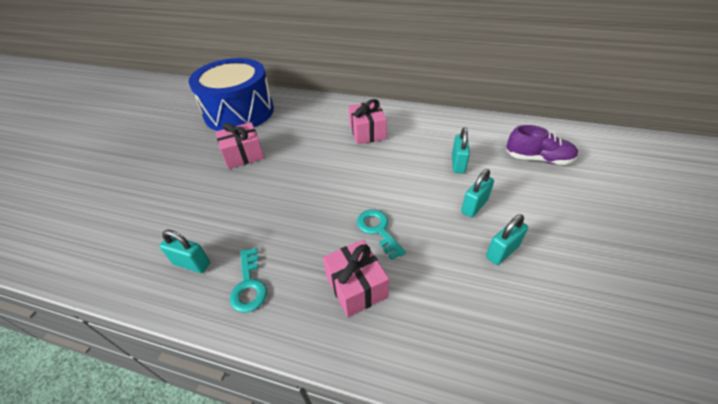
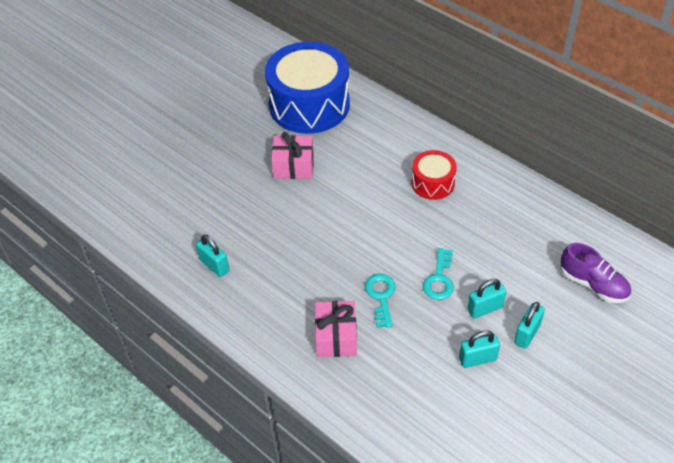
camera: 25 degrees right, 5 degrees up
(249, 285) = (253, 302): turquoise key -> turquoise key (439, 279)
(367, 132) = (433, 183): pink gift -> red drum
(458, 164) = (503, 258): turquoise padlock -> turquoise padlock (527, 334)

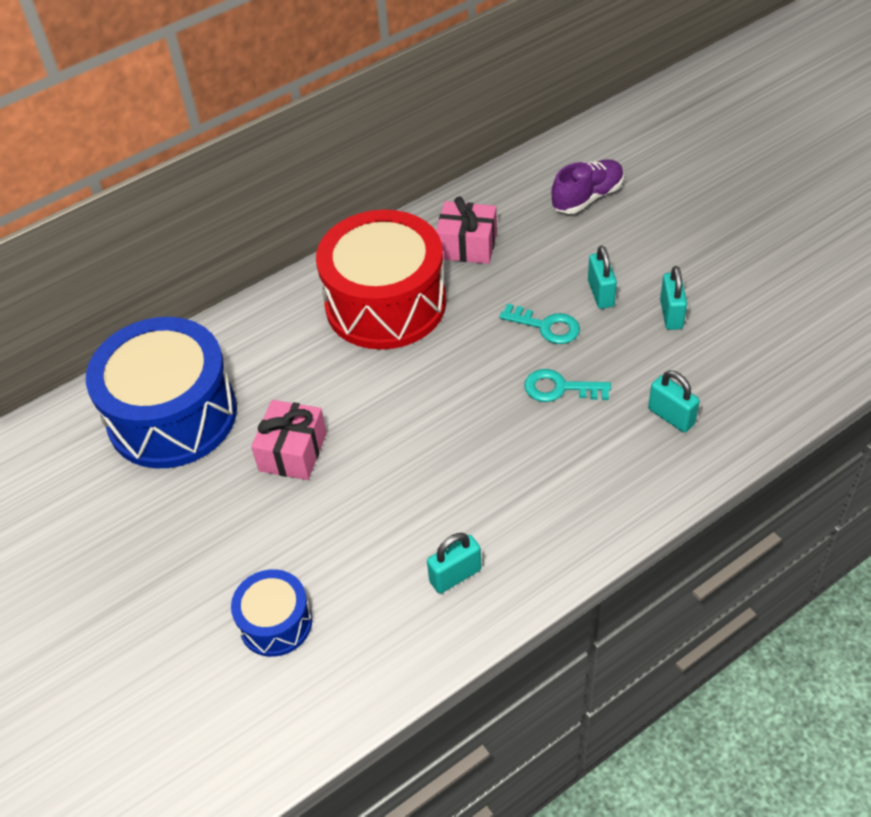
camera: 75 degrees left, 0 degrees up
(172, 189) = (275, 623): none -> blue drum
(336, 337) = (614, 445): pink gift -> pink gift (467, 245)
(433, 183) = (385, 304): red drum -> red drum, size x2.03
(527, 334) = (644, 265): turquoise padlock -> turquoise padlock (671, 416)

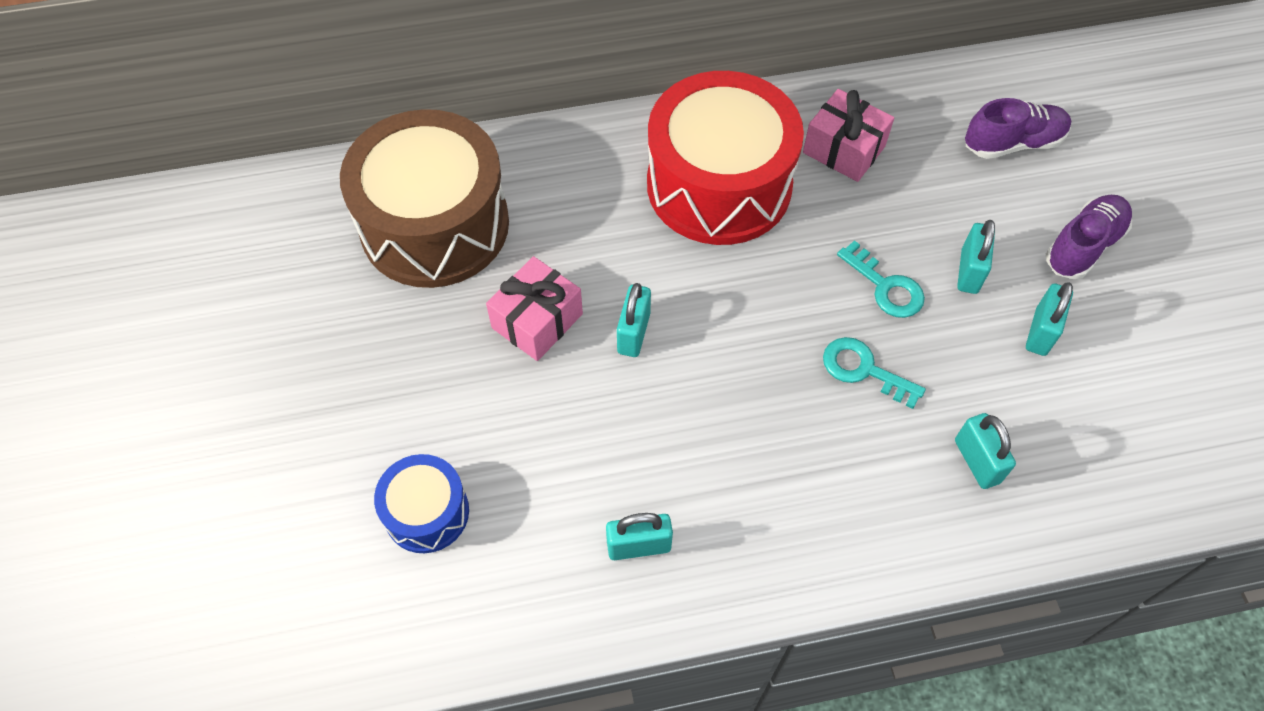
camera: 20 degrees right, 10 degrees up
(172, 415) = (435, 225): blue drum -> brown drum
(373, 431) = (633, 333): none -> turquoise padlock
(671, 247) = (1083, 246): none -> purple shoe

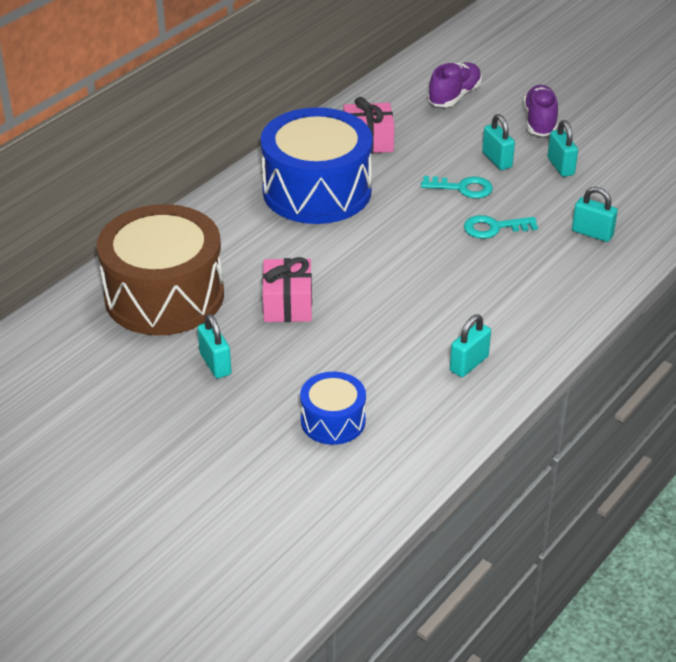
camera: 40 degrees left, 20 degrees down
(633, 333) = (351, 279): turquoise padlock -> turquoise padlock (215, 364)
(719, 185) = (317, 191): red drum -> blue drum

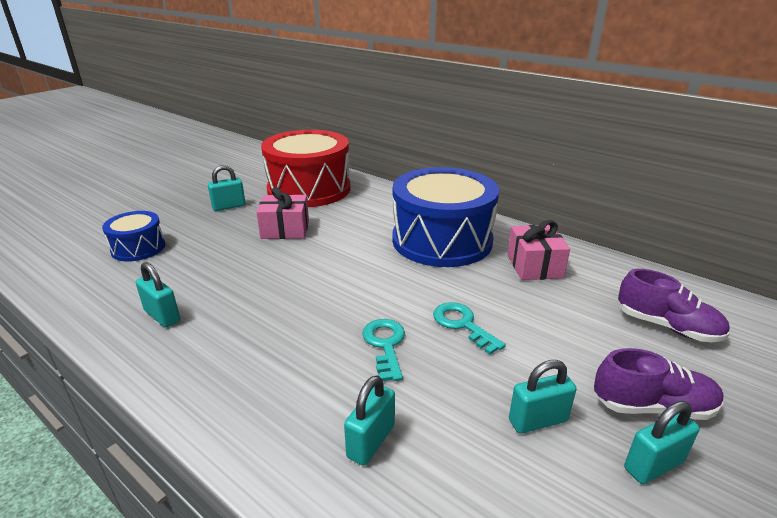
camera: 90 degrees right, 10 degrees down
(164, 295) = (309, 189): brown drum -> red drum
(462, 188) = (462, 325): turquoise key -> turquoise key turned 135 degrees clockwise
(497, 160) = (532, 356): turquoise padlock -> turquoise padlock (653, 465)

